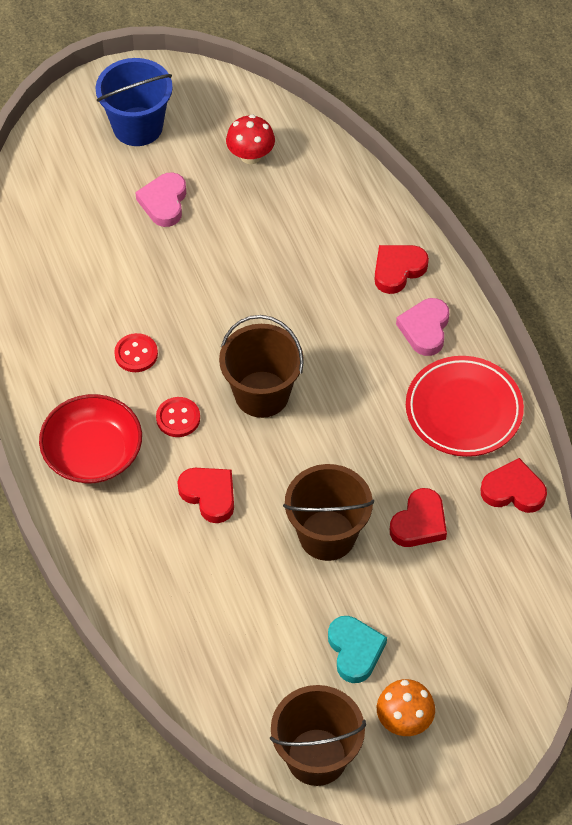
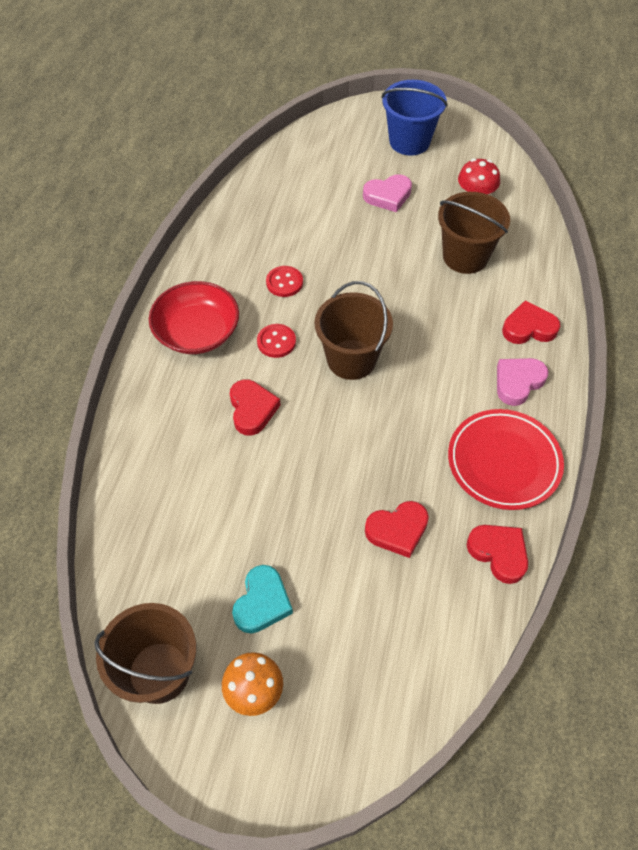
camera: 35 degrees right, 0 degrees up
(164, 202) = (388, 196): pink heart -> pink heart turned 150 degrees counterclockwise
(327, 535) = (315, 494): brown bucket -> brown bucket (465, 256)

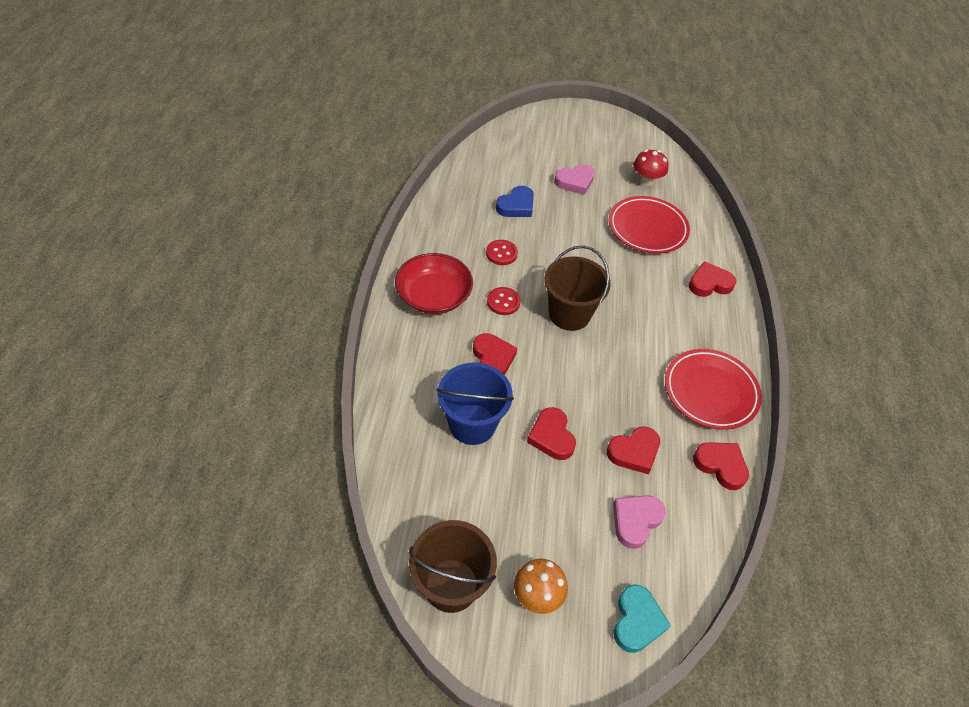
camera: 10 degrees left, 5 degrees down
(262, 602) = (530, 519): turquoise heart -> turquoise heart (637, 621)
(304, 506) = (551, 436): none -> red heart
(312, 224) = (516, 206): none -> blue heart
(409, 141) = (584, 138): blue bucket -> blue bucket (472, 424)
(465, 256) = (647, 228): brown bucket -> red plate
(518, 382) = (709, 327): pink heart -> pink heart (635, 521)

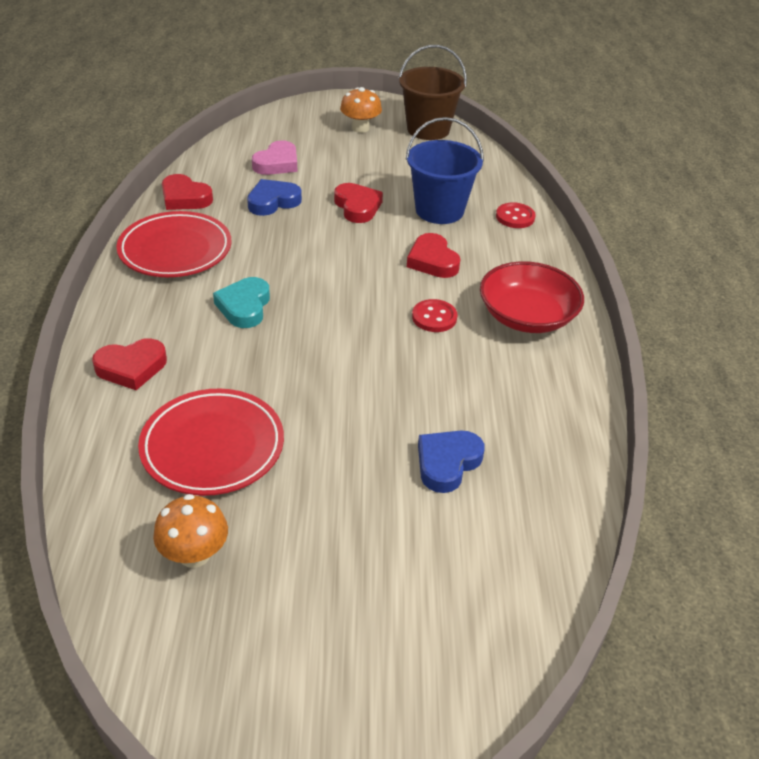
camera: 175 degrees right, 10 degrees down
(501, 253) = (452, 379): red button -> red button (515, 217)
(569, 314) = (344, 311): brown bucket -> none
(575, 182) = (344, 530): pink heart -> none
(634, 452) = (273, 201): red heart -> blue heart
(637, 621) = (282, 121): turquoise heart -> turquoise heart (244, 306)
(646, 180) = (194, 554): red mushroom -> orange mushroom

